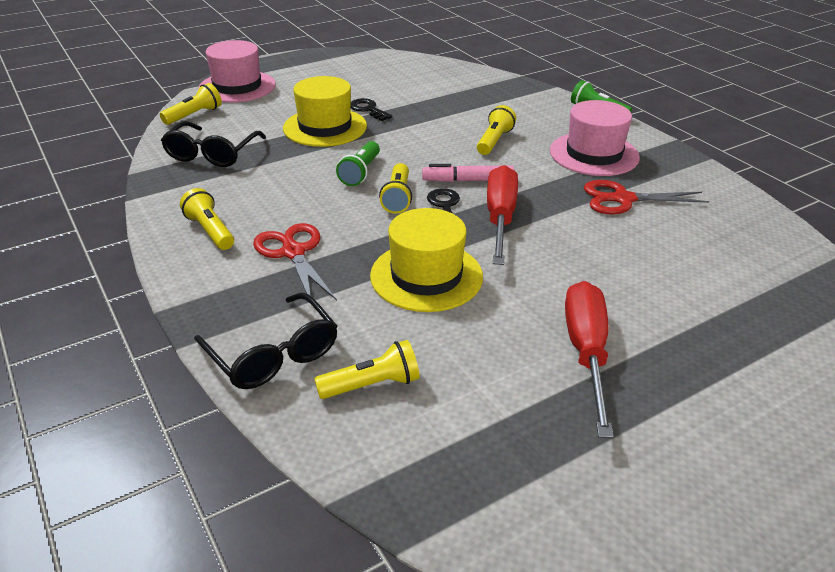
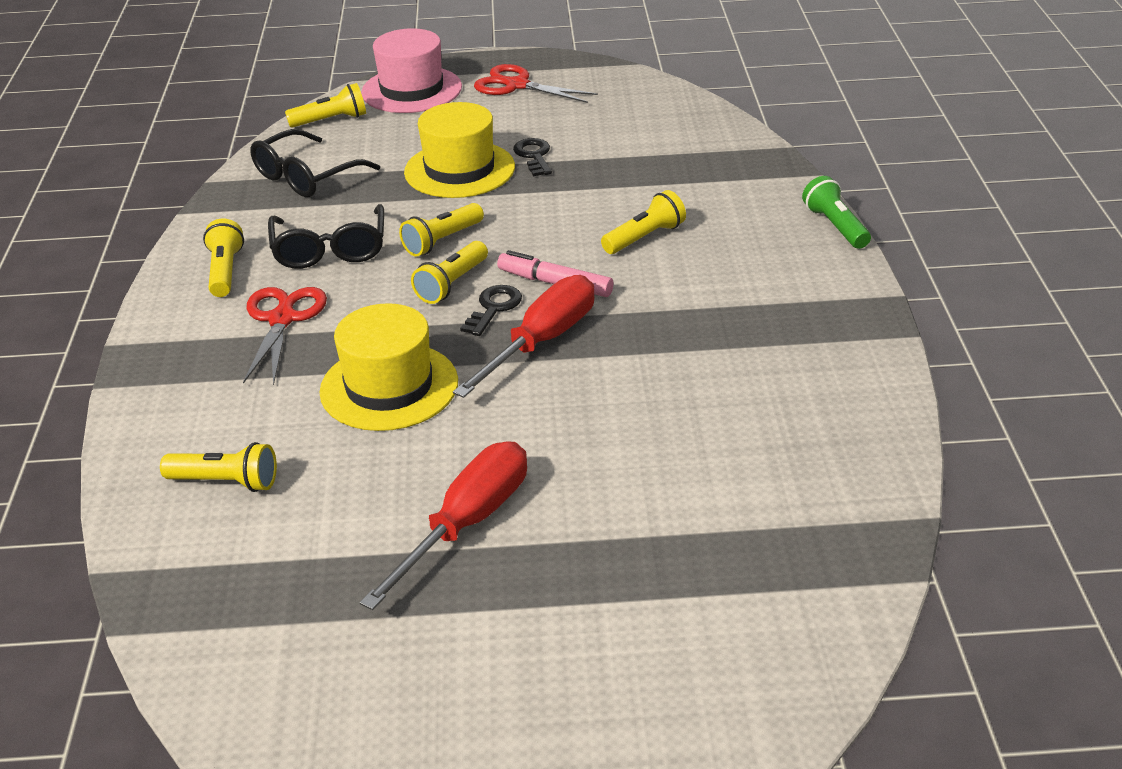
camera: 30 degrees right, 0 degrees up
(273, 354) = (167, 422): black glasses -> black glasses (330, 250)
(360, 172) = (442, 241): green flashlight -> yellow flashlight
(594, 154) = (756, 288): pink hat -> none
(623, 199) = (722, 360): red scissors -> red scissors (517, 85)

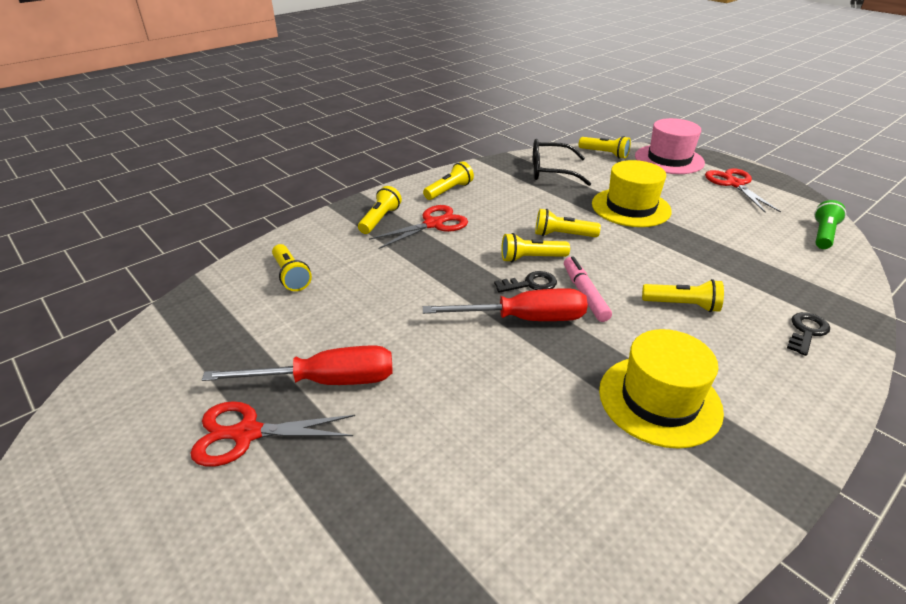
camera: 50 degrees right, 0 degrees up
(205, 356) = (380, 219): none -> yellow flashlight
(330, 250) = (505, 207): black glasses -> none
(389, 387) = (418, 285): yellow hat -> yellow hat (659, 400)
(480, 613) = (247, 433): none -> red scissors
(534, 156) = (685, 223): black key -> black key (806, 332)
(835, 226) = (849, 392): green flashlight -> green flashlight (823, 234)

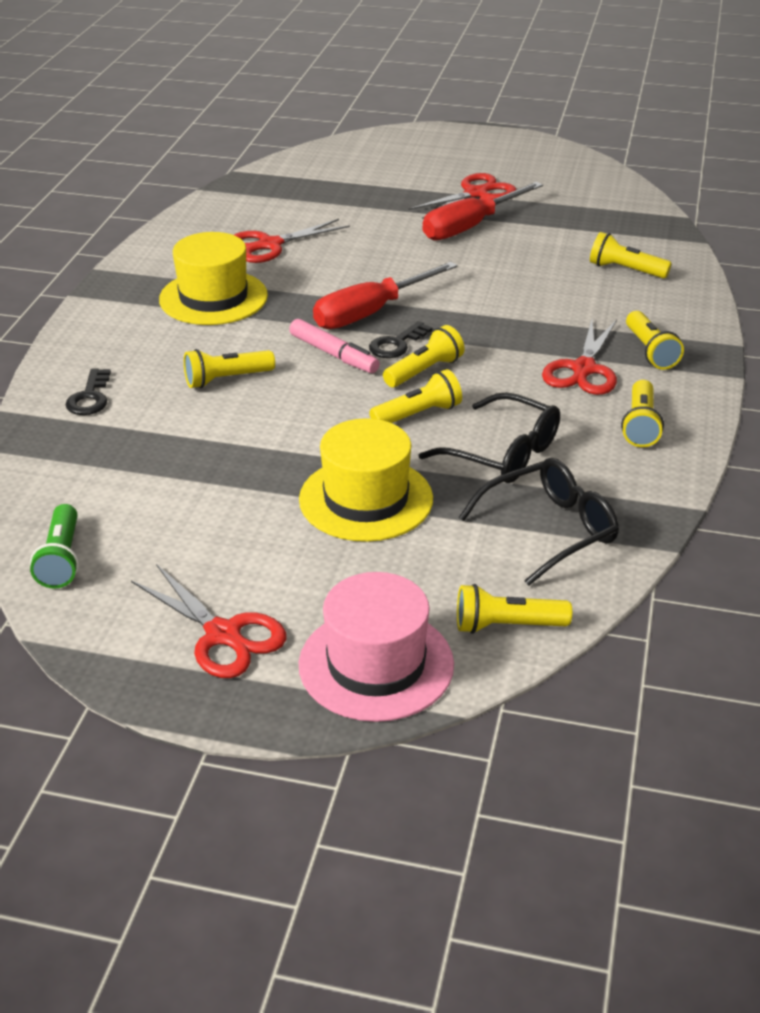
camera: 145 degrees right, 0 degrees up
(536, 202) = (503, 453): none -> black glasses
(553, 460) = (270, 245): none -> red scissors

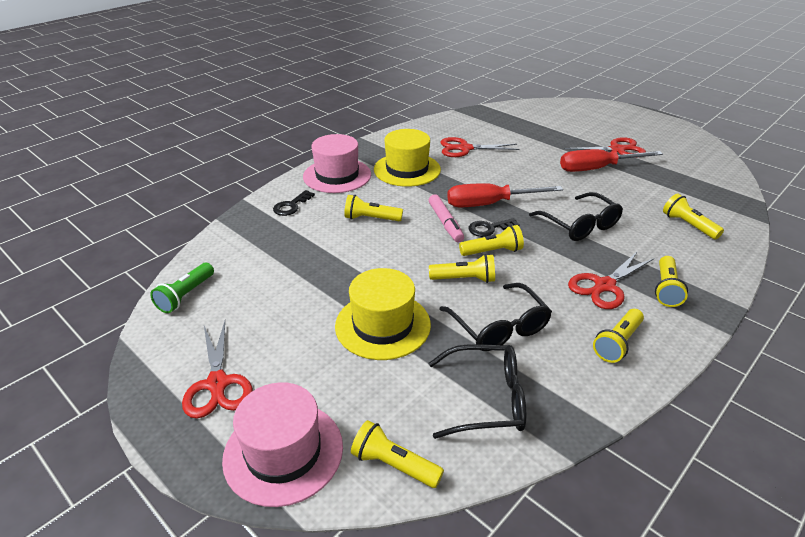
camera: 30 degrees right, 0 degrees up
(115, 335) = (337, 175): none -> pink hat
(504, 307) = (580, 225): none -> black glasses

